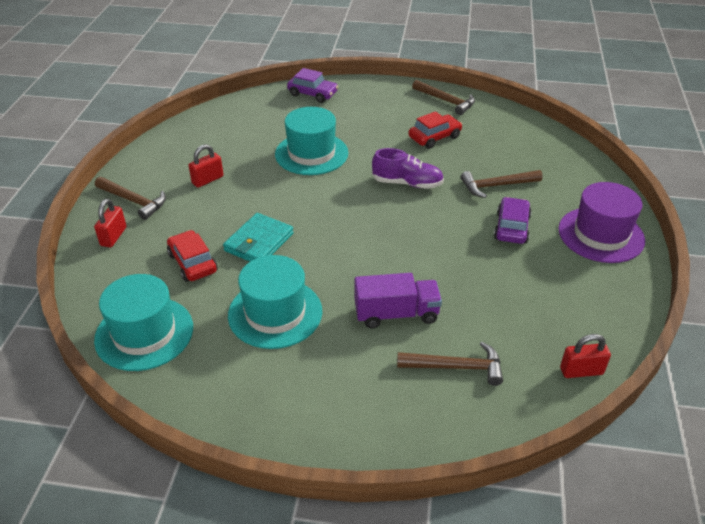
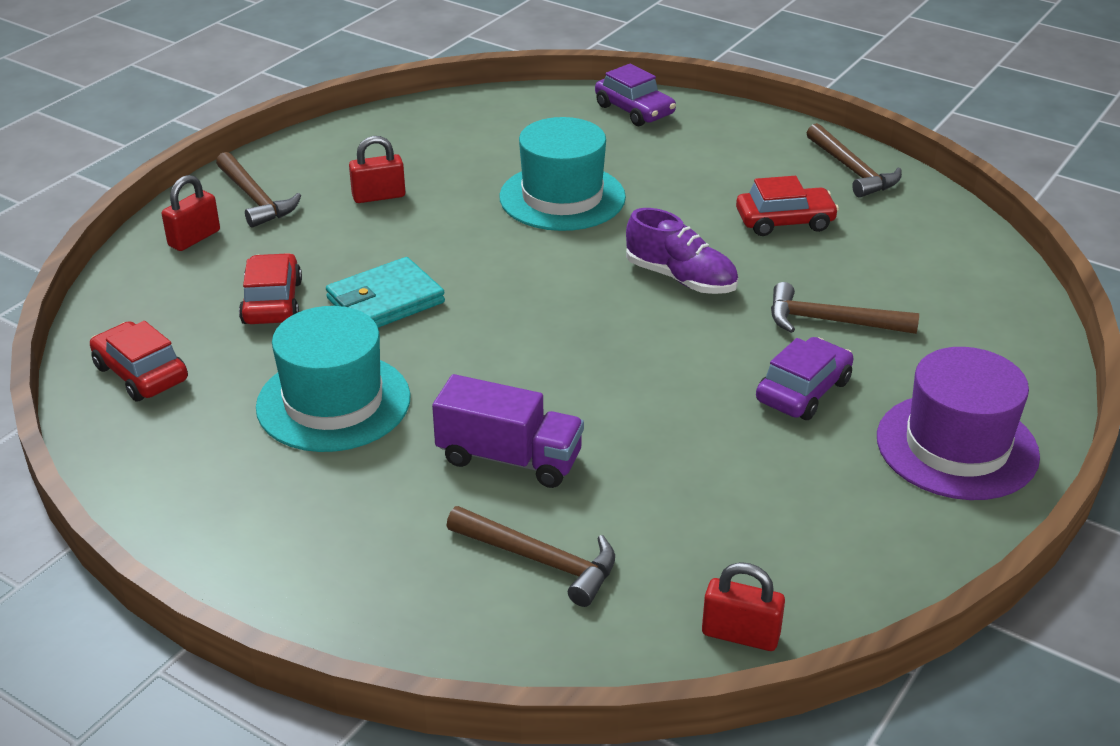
camera: 25 degrees right, 5 degrees down
(144, 333) = (141, 373): turquoise hat -> red car

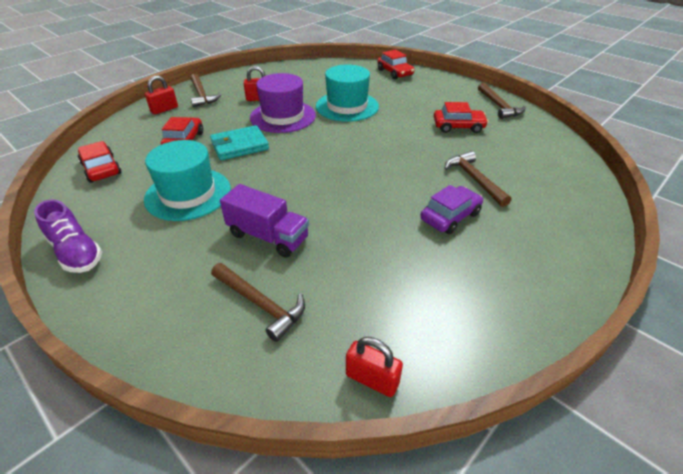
camera: 10 degrees right, 5 degrees up
(634, 110) = (395, 72): purple car -> red car
(680, 278) = (395, 149): purple shoe -> purple shoe (76, 252)
(831, 321) = (474, 179): brown hammer -> brown hammer turned 45 degrees clockwise
(957, 446) = (541, 262): purple hat -> purple hat (283, 116)

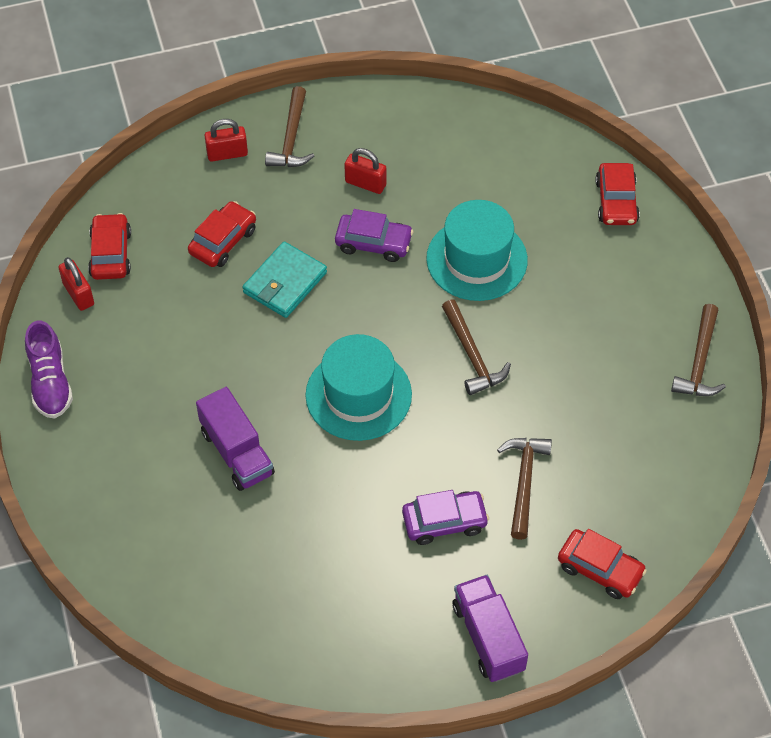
camera: 30 degrees right, 15 degrees up
(188, 194) = (187, 346): turquoise hat -> turquoise hat (358, 395)
(239, 146) = (285, 282): turquoise wallet -> turquoise wallet turned 60 degrees counterclockwise
(261, 304) = (187, 531): brown hammer -> brown hammer (472, 355)
(283, 116) = (373, 243): purple hat -> purple car
(372, 379) = (233, 649): red padlock -> red padlock (78, 294)
(458, 126) = (596, 378): red car -> red car (600, 569)
(553, 268) = (488, 637): none -> purple truck

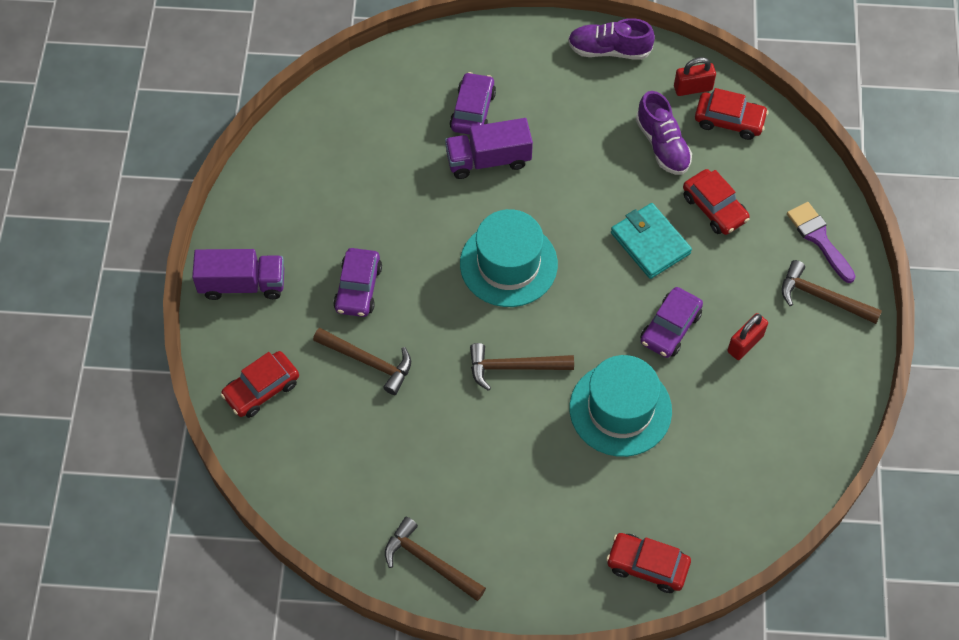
camera: 110 degrees right, 5 degrees up
(161, 302) = (662, 145): none -> purple shoe
(176, 488) = (472, 110): none -> purple car
(227, 154) = (819, 239): red padlock -> purple brush

